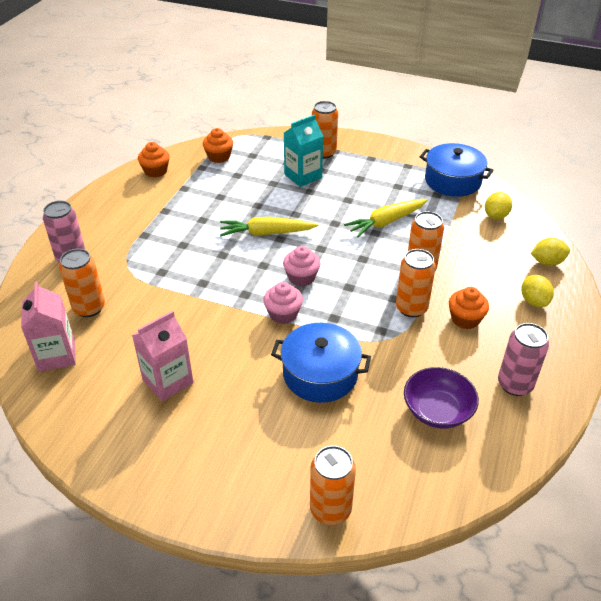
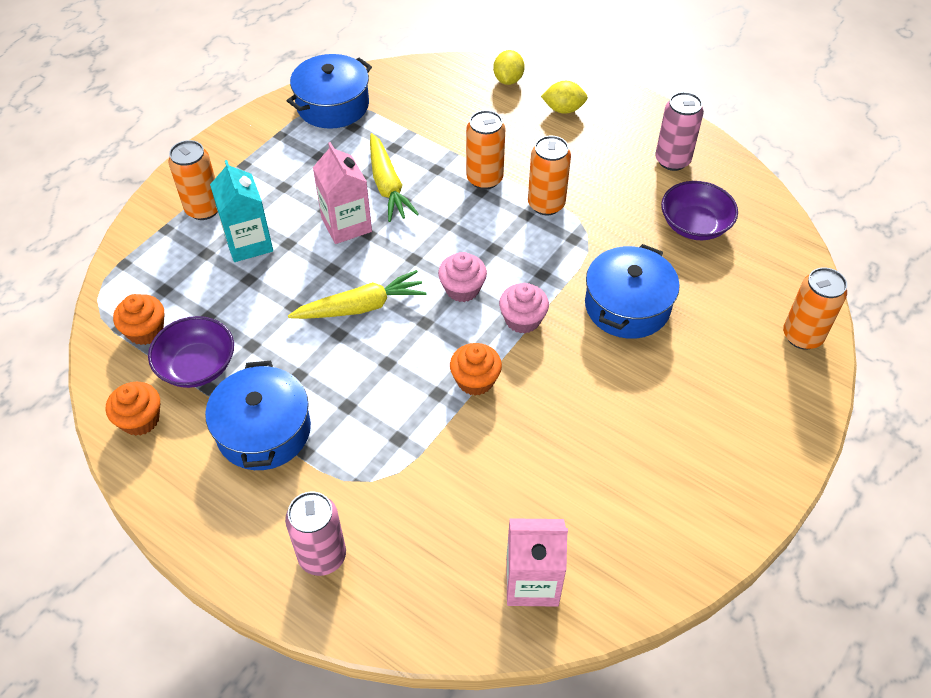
camera: 75 degrees left, 10 degrees up
(89, 308) = (446, 536): orange can -> none
(157, 216) = (264, 431): none -> blue pot
(167, 381) = (607, 454): pink carton -> pink carton (346, 225)
(198, 180) = (197, 366): none -> purple bowl
(267, 233) = (360, 307): yellow carrot -> yellow carrot turned 120 degrees counterclockwise
(465, 319) = (575, 167): orange cupcake -> orange cupcake (475, 380)
(496, 216) = (415, 91): yellow lemon -> none

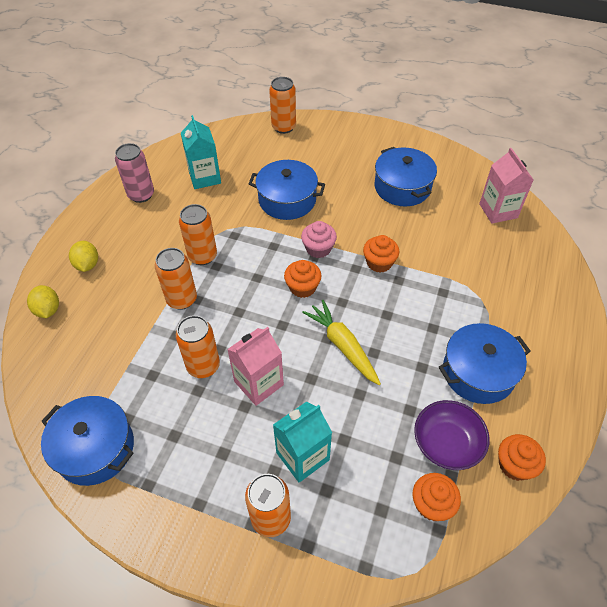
camera: 105 degrees left, 0 degrees up
(322, 556) = (544, 308): pink can -> none
(387, 185) = (203, 366): yellow carrot -> orange can
(462, 289) = (302, 287): pink cupcake -> orange cupcake
(508, 80) = (48, 310): yellow lemon -> yellow lemon turned 75 degrees clockwise
(622, 458) = (402, 187): none -> blue pot
(694, 225) = (205, 177): purple bowl -> turquoise carton

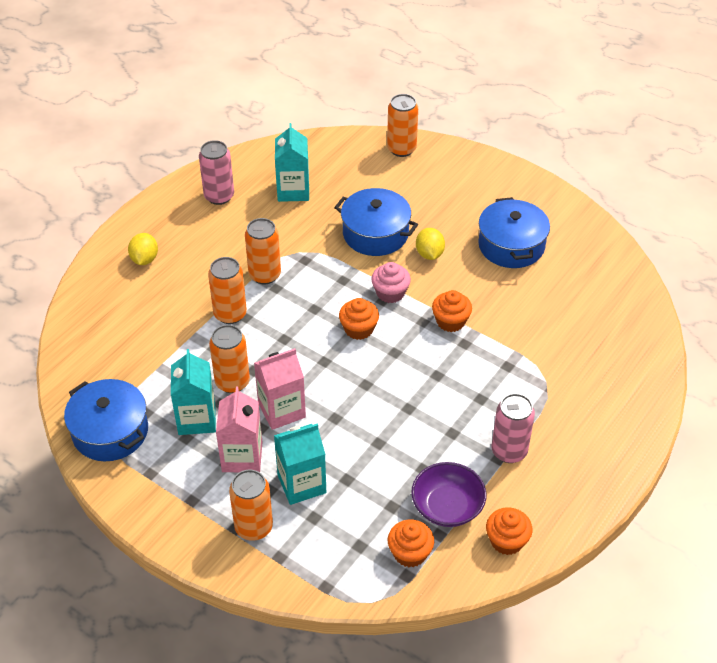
camera: 15 degrees right, 5 degrees down
(48, 310) = (95, 296): yellow lemon -> yellow lemon (429, 254)
(179, 412) = (197, 419): none -> turquoise carton
(343, 346) = (379, 395): yellow carrot -> none
(478, 372) = (509, 451): blue pot -> pink can
(498, 211) = (610, 294): pink carton -> pink carton (242, 457)

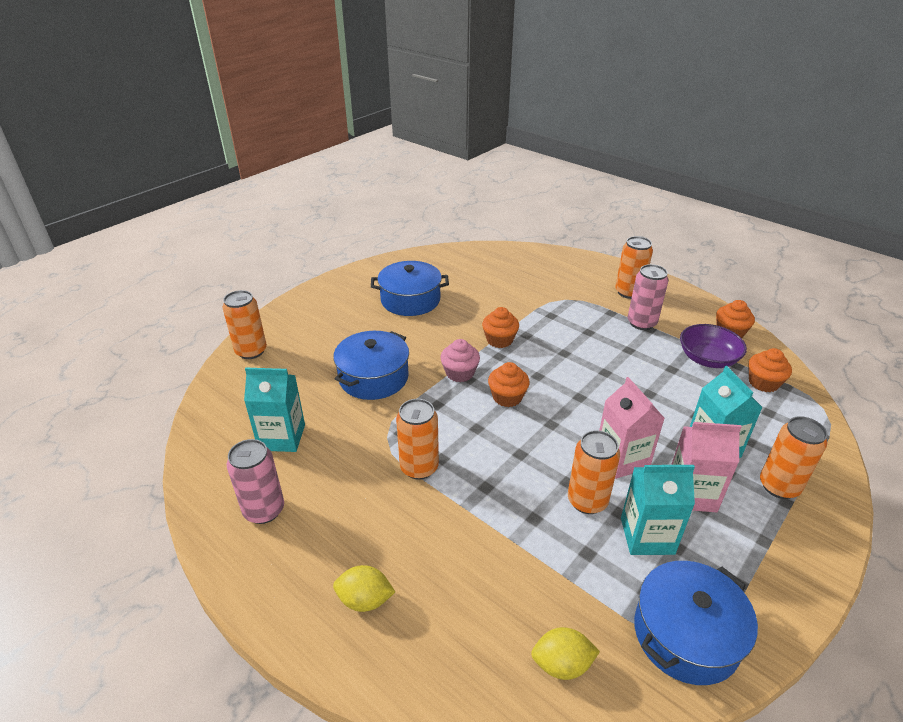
camera: 85 degrees left, 10 degrees down
(230, 314) = (480, 501): orange can -> orange can (628, 292)
(429, 254) = (411, 345): yellow lemon -> yellow lemon (562, 664)

